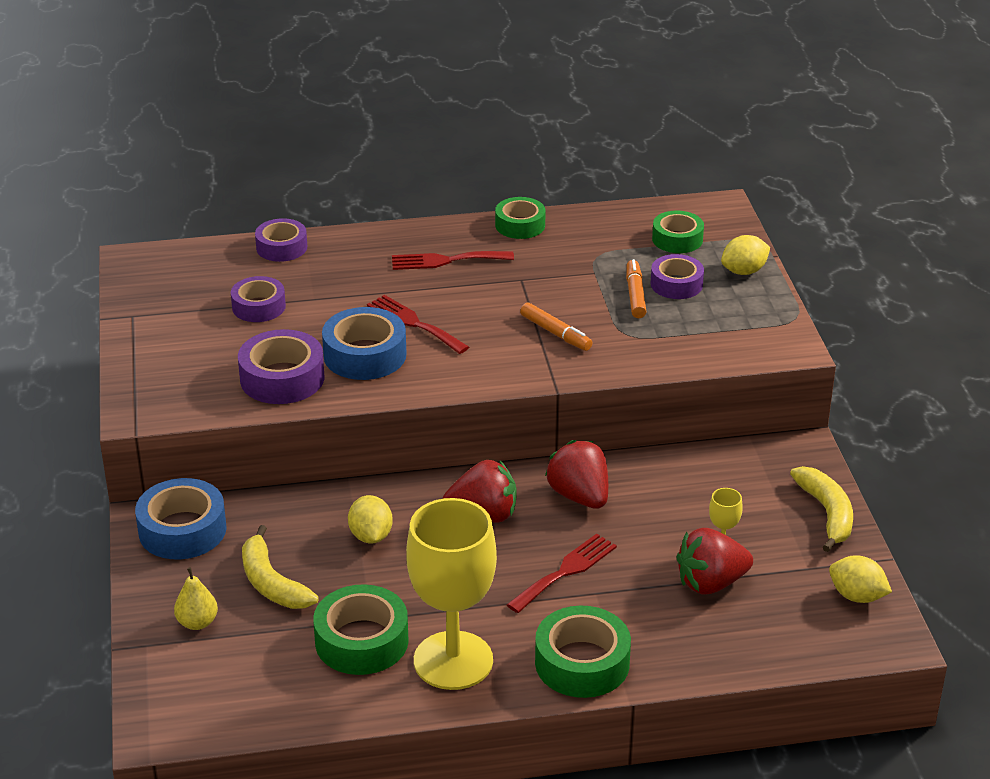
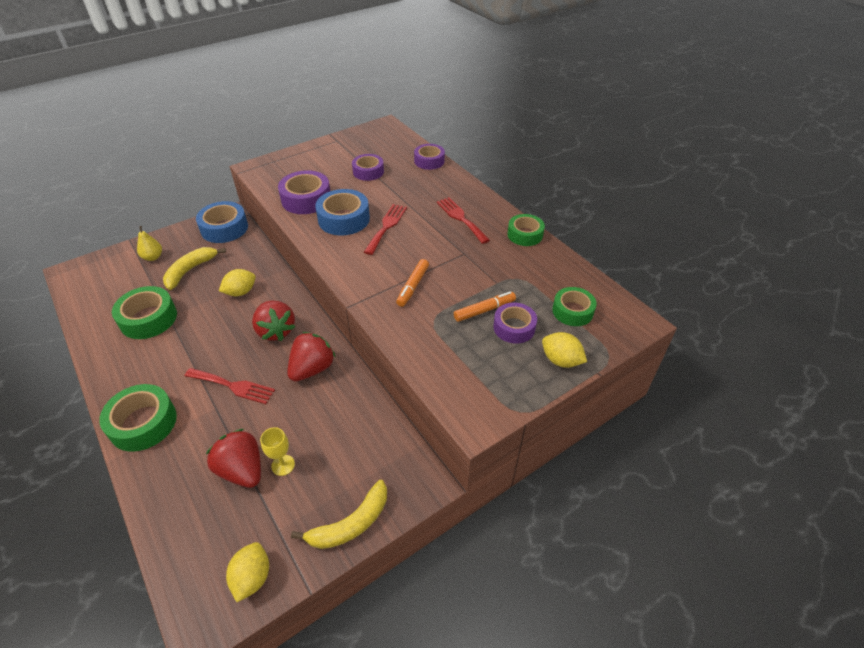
camera: 65 degrees right, 10 degrees up
(453, 660) = (137, 361): yellow goblet -> none

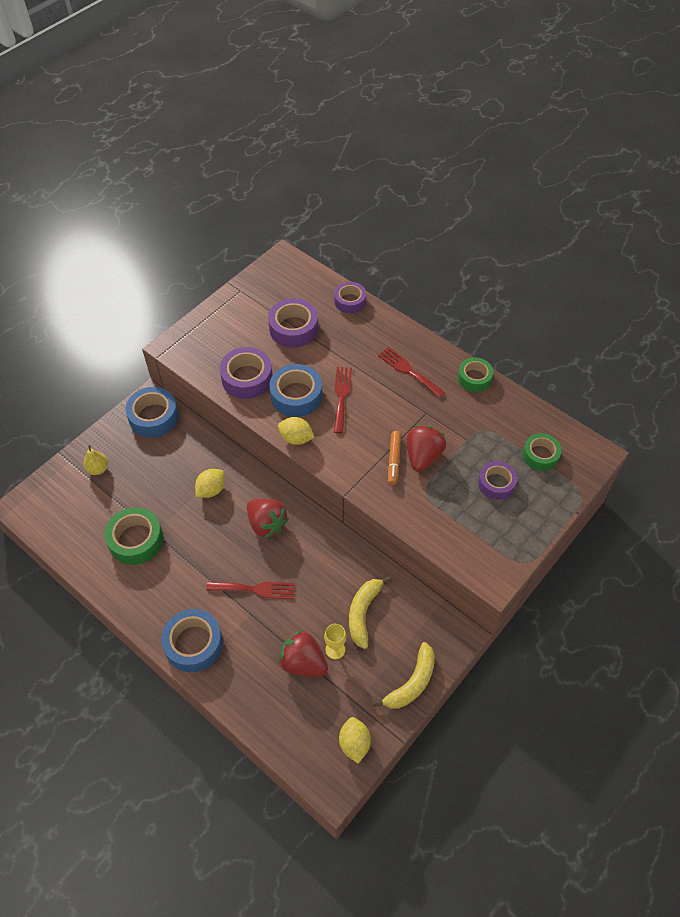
camera: 15 degrees left, 10 degrees up
(143, 423) = (193, 644): green tape -> blue tape
(190, 270) = (146, 476): yellow banana -> yellow banana (363, 613)
(312, 369) = (319, 555): red strawberry -> red strawberry (423, 456)
(368, 172) = (293, 328): purple tape -> purple tape, size x1.50
(484, 310) = (465, 471): orange marker -> none
(561, 360) = (544, 507): yellow lemon -> yellow lemon (296, 438)

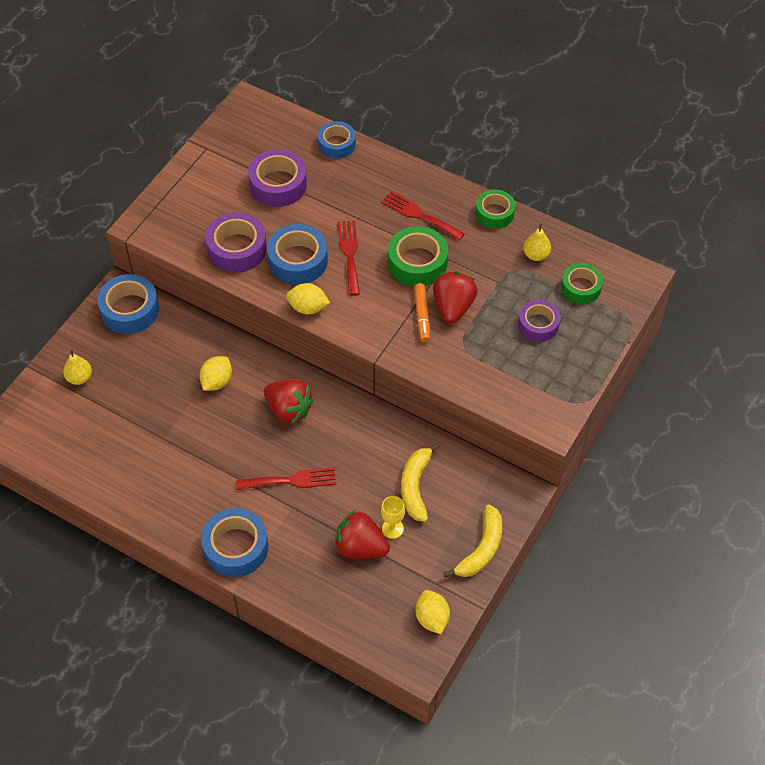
camera: 10 degrees left, 0 degrees up
(136, 540) = (143, 449): green tape -> green tape (417, 263)
(350, 301) = (337, 144): purple tape -> blue tape
(504, 420) = (536, 255): none -> yellow pear

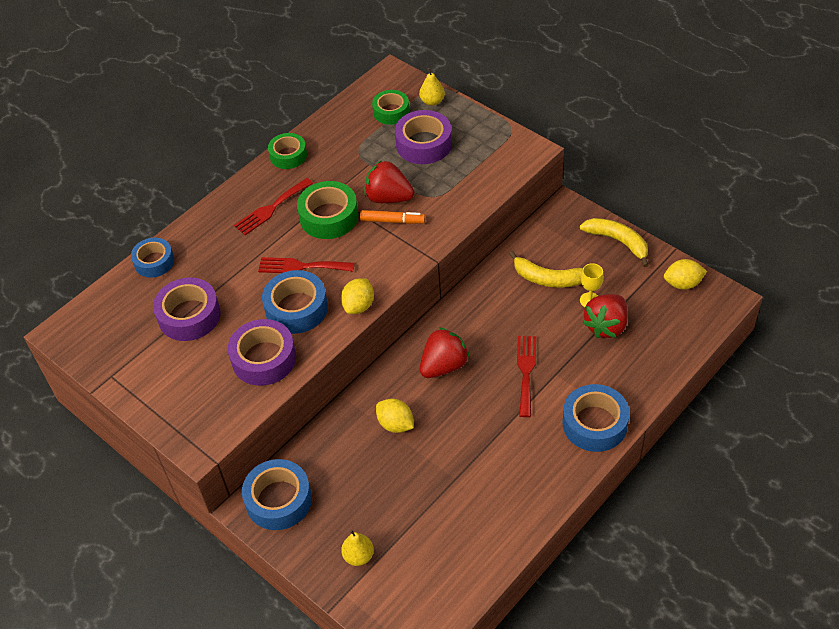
camera: 75 degrees left, 5 degrees down
(536, 255) = (346, 135): yellow pear -> yellow pear (432, 101)
(538, 325) = (424, 144): purple tape -> purple tape, size x1.50

